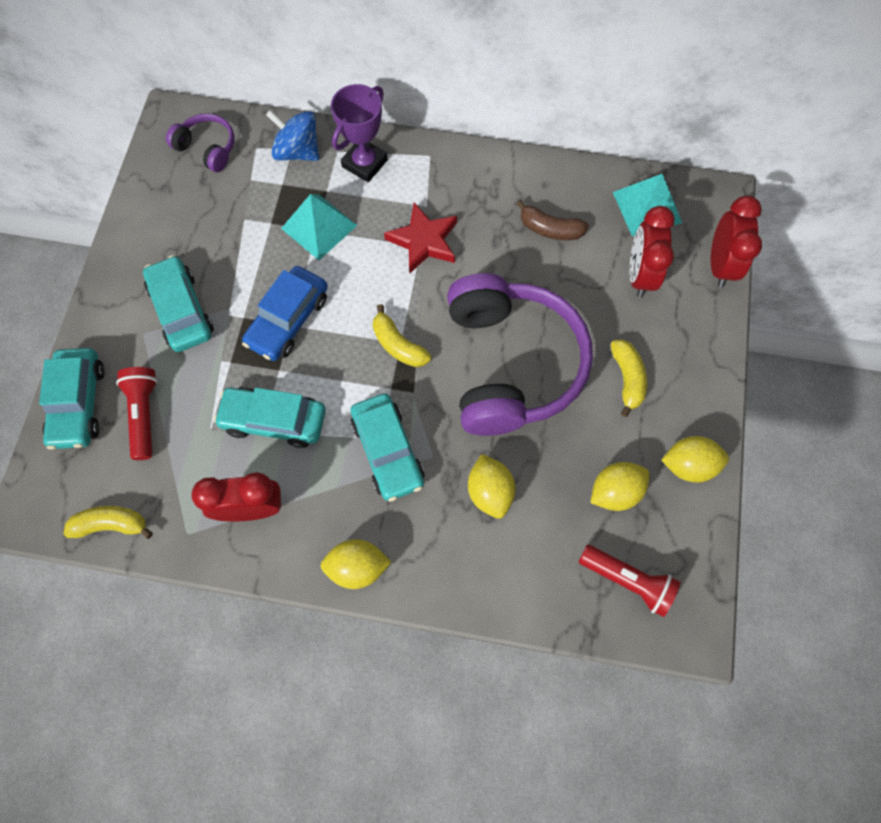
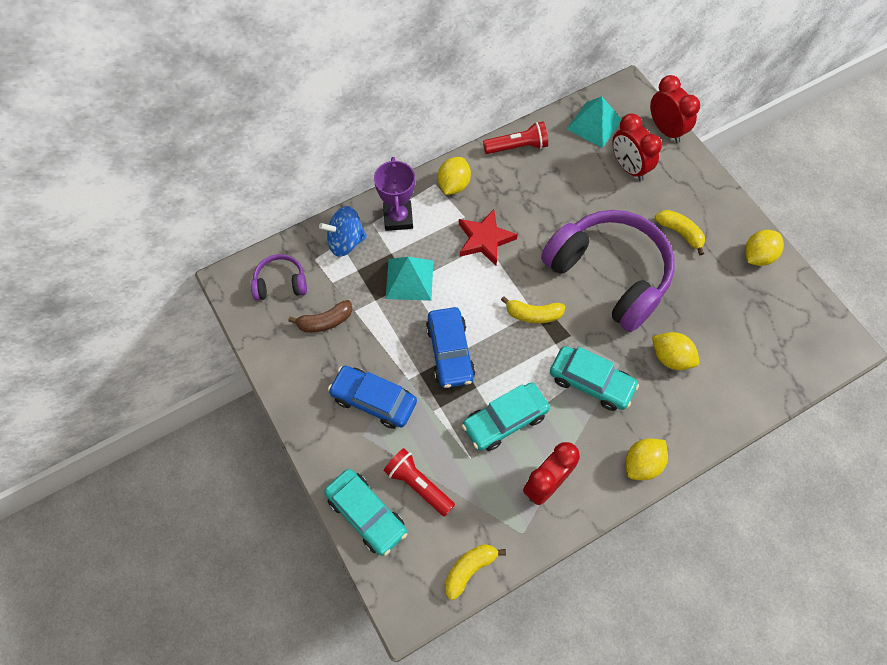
camera: 40 degrees left, 5 degrees down
(181, 310) = (373, 400): turquoise car -> blue car
(550, 229) = (552, 177): brown banana -> brown banana (325, 321)
(615, 491) = (735, 302): yellow lemon -> yellow lemon (453, 185)
(628, 580) = (789, 345): red flashlight -> red flashlight (517, 146)

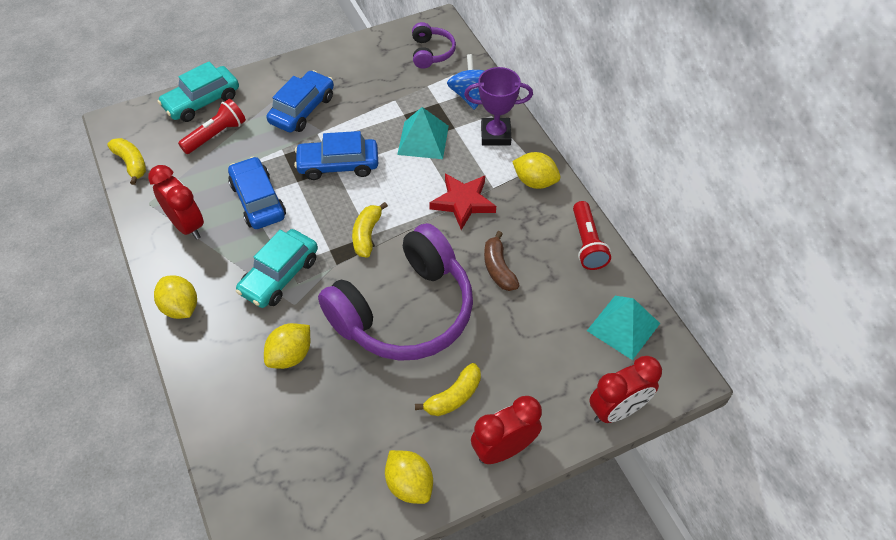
camera: 95 degrees right, 10 degrees down
(325, 321) = (387, 80): brown banana -> brown banana (498, 268)
(505, 420) = (258, 200): turquoise car -> blue car
(628, 167) = (555, 355): red clock -> red clock (503, 449)

